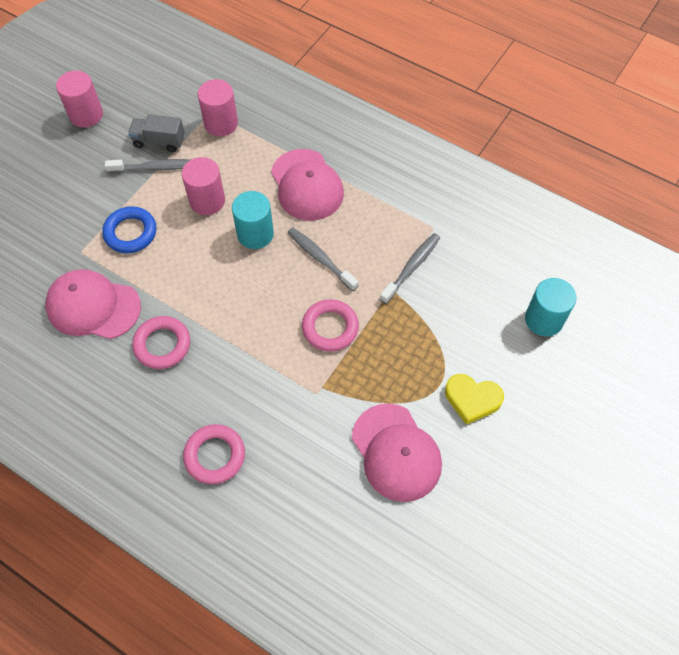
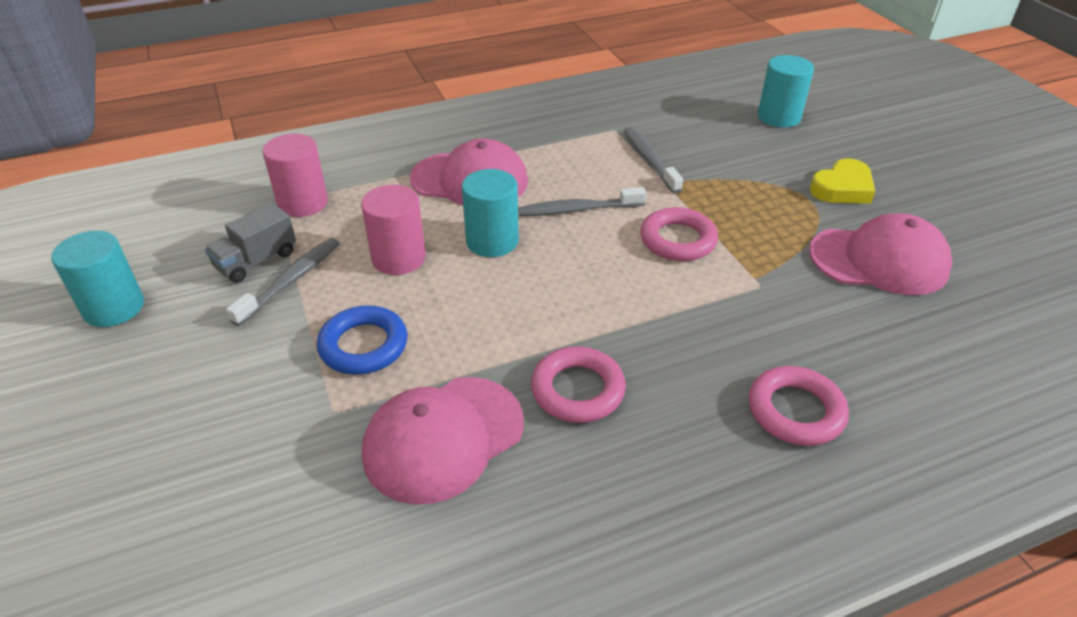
camera: 55 degrees left, 20 degrees down
(86, 115) = (114, 308): pink cylinder -> turquoise cylinder

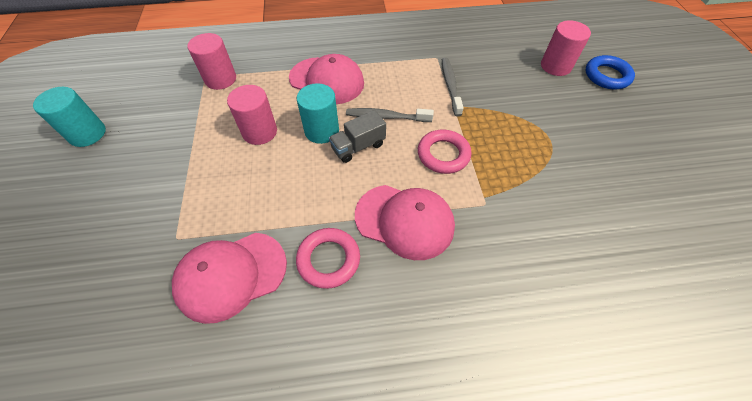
camera: 15 degrees right, 15 degrees up
(256, 260) = (177, 116): grey truck -> grey truck (358, 146)
(291, 280) = (191, 135): grey toothbrush -> none
(363, 345) = (212, 193): blue ring -> blue ring (607, 76)
(779, 117) = (555, 66): turquoise cylinder -> pink cylinder
(795, 411) = (468, 314): pink ring -> none
(842, 188) = (578, 134): yellow heart -> none
(879, 260) = (581, 201): pink cap -> pink cap (404, 221)

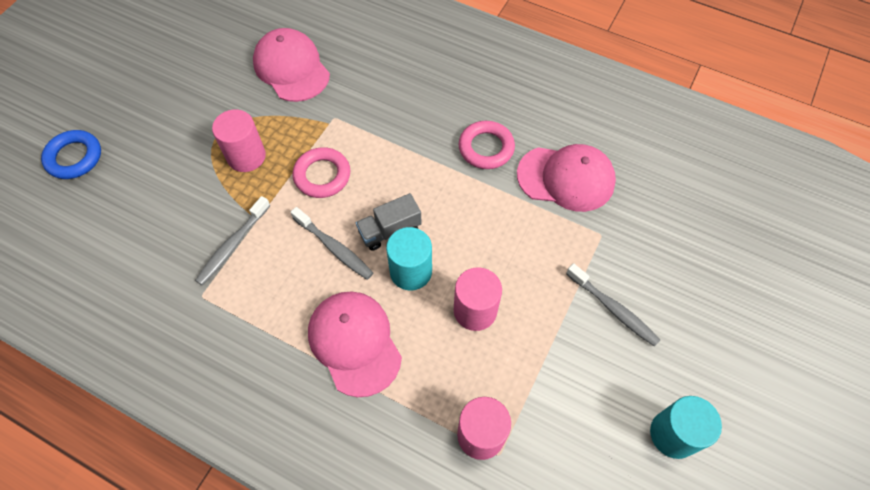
camera: 145 degrees left, 5 degrees up
(149, 185) = (613, 309): none -> grey toothbrush
(358, 146) = (389, 230): grey truck -> grey truck turned 150 degrees clockwise
(404, 221) = (407, 142): pink cap -> pink cap (291, 68)
(555, 66) = (100, 200): pink cylinder -> pink cylinder (246, 156)

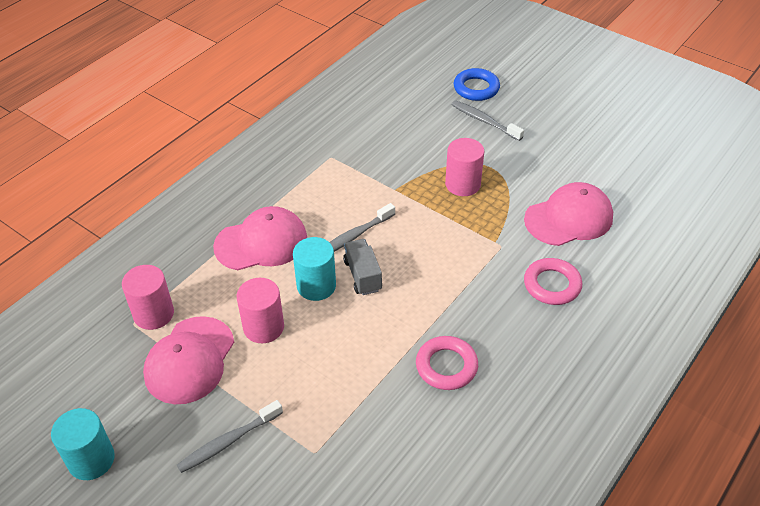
camera: 100 degrees right, 15 degrees down
(232, 245) = (372, 174): grey toothbrush -> grey toothbrush (484, 121)
(322, 175) = (433, 233): pink ring -> pink ring (552, 285)
(566, 178) = (394, 435): pink cap -> pink cap (190, 360)

